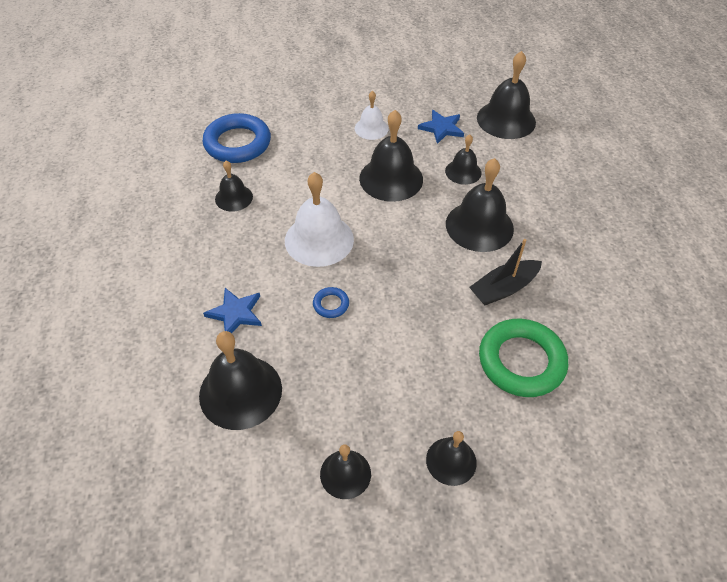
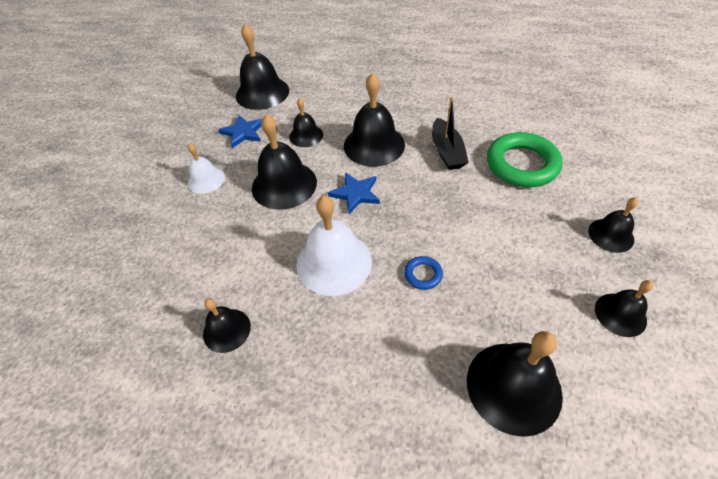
camera: 65 degrees left, 0 degrees up
(235, 313) = (405, 368): blue star -> blue star (355, 193)
(237, 143) = (138, 305): blue ring -> none

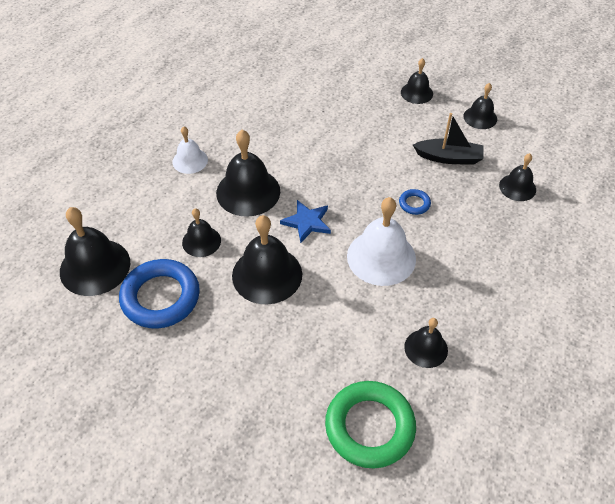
camera: 75 degrees left, 0 degrees up
(206, 180) = (223, 344): white bell -> white bell (190, 160)
(243, 132) = (160, 297): blue star -> blue ring
(447, 152) = (286, 145): black boat -> black boat (449, 157)
(513, 387) = (517, 187): black bell -> black bell, size x0.57
(522, 164) = (326, 107): green ring -> green ring (369, 427)

